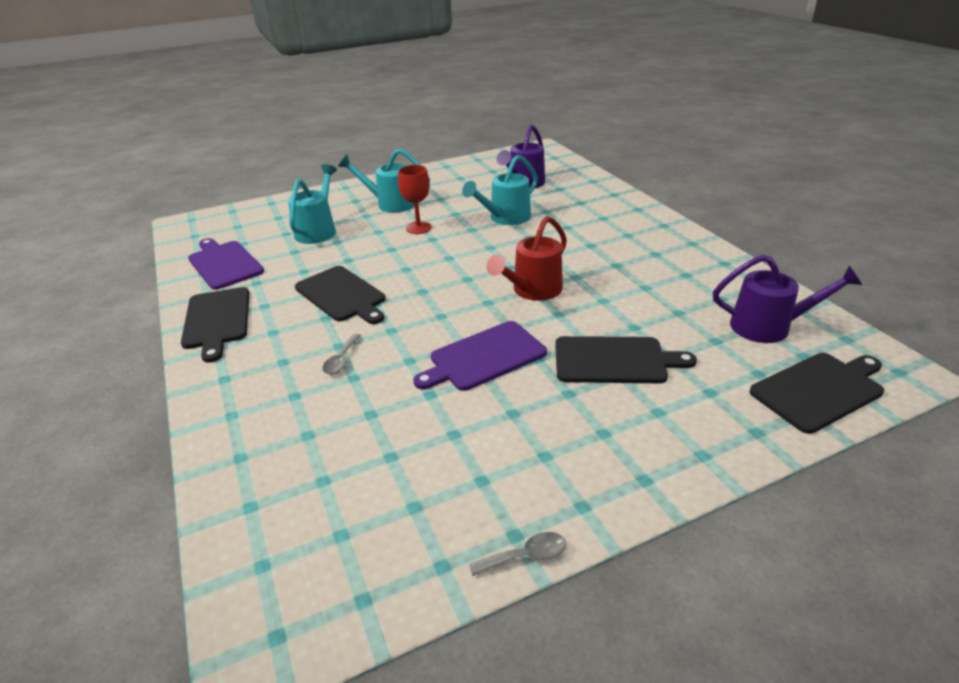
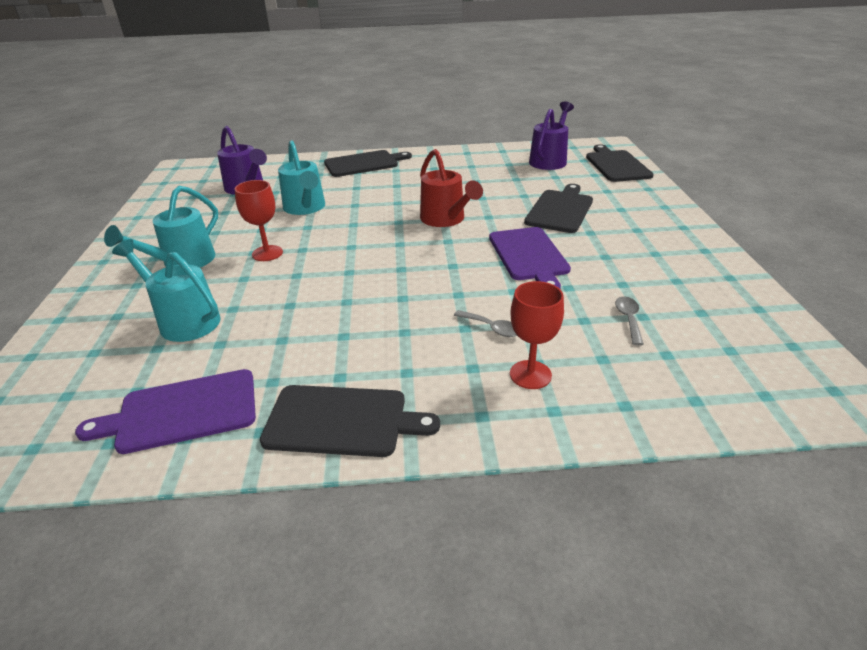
camera: 70 degrees left, 0 degrees up
(277, 394) = (530, 374): none -> red goblet
(342, 295) = (366, 316): black cutting board -> black cutting board (364, 163)
(525, 556) = (748, 276): grey spoon -> grey spoon (628, 319)

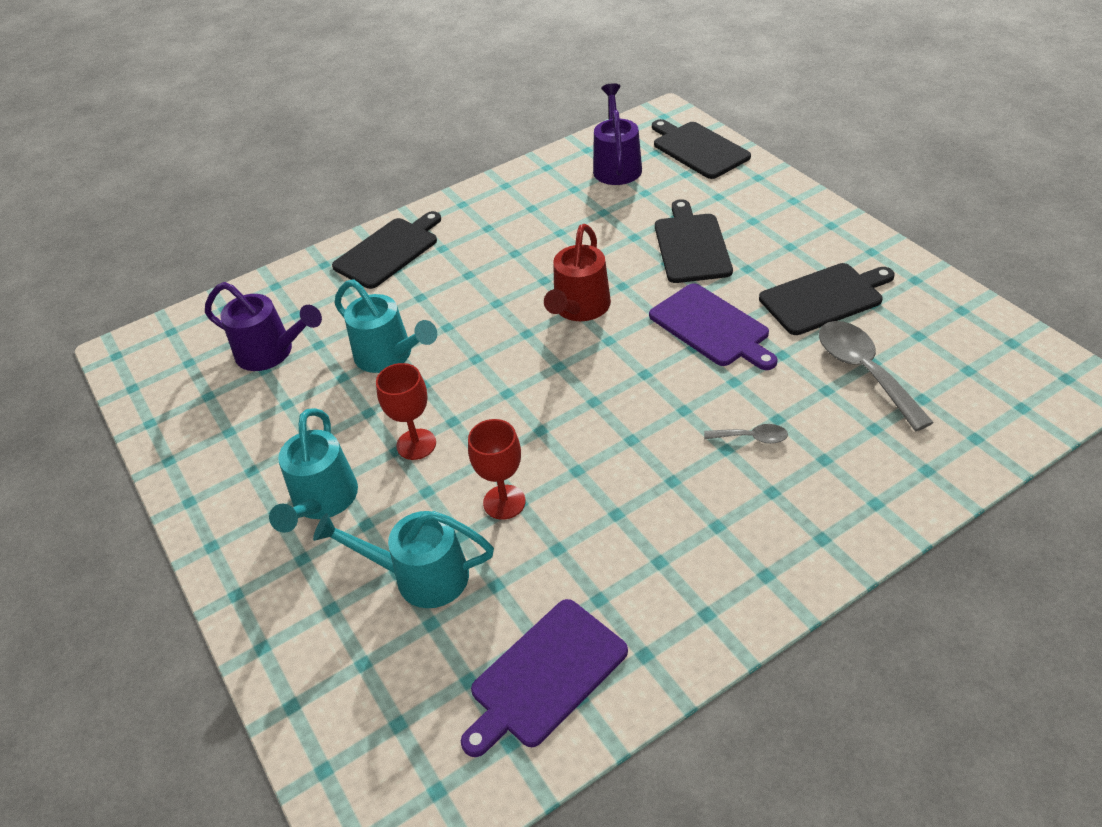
camera: 25 degrees left, 10 degrees up
(342, 421) = (707, 605): black cutting board -> black cutting board (824, 298)
(446, 220) = (579, 309): red watering can -> red watering can turned 75 degrees clockwise
(530, 374) = (828, 475): red goblet -> red goblet (504, 502)
(628, 319) = (864, 371): grey spoon -> grey spoon, size x2.00

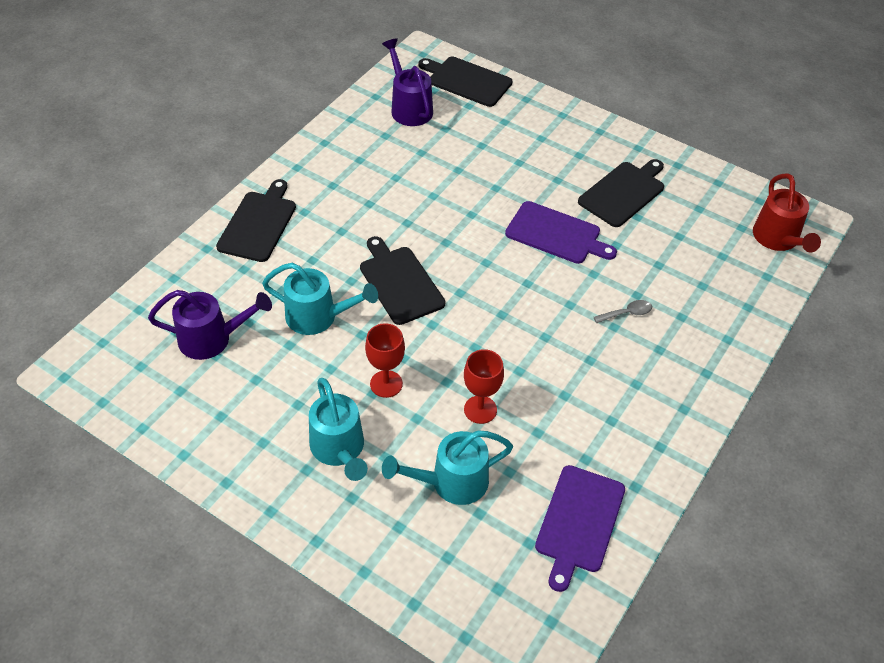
camera: 30 degrees left, 5 degrees up
(579, 309) = (449, 241): red watering can -> red watering can (778, 240)
(691, 245) = (506, 169): black cutting board -> black cutting board (400, 282)
(864, 371) = (676, 244): grey spoon -> none

